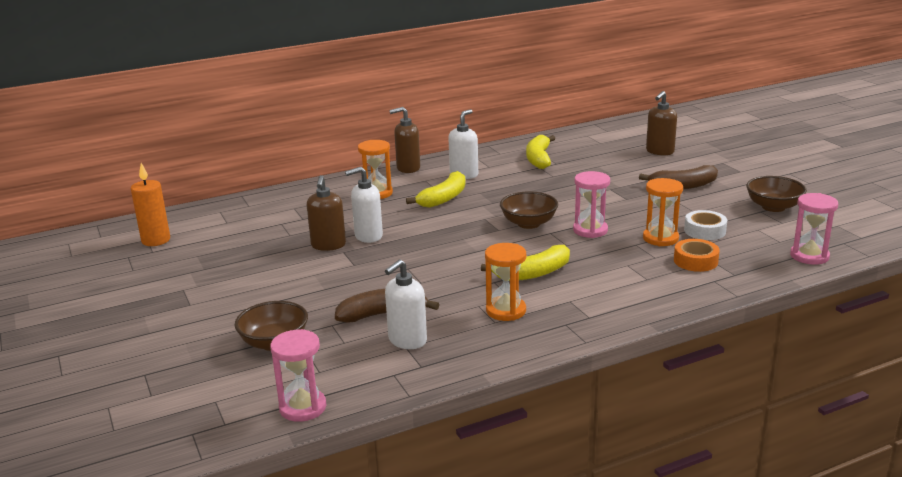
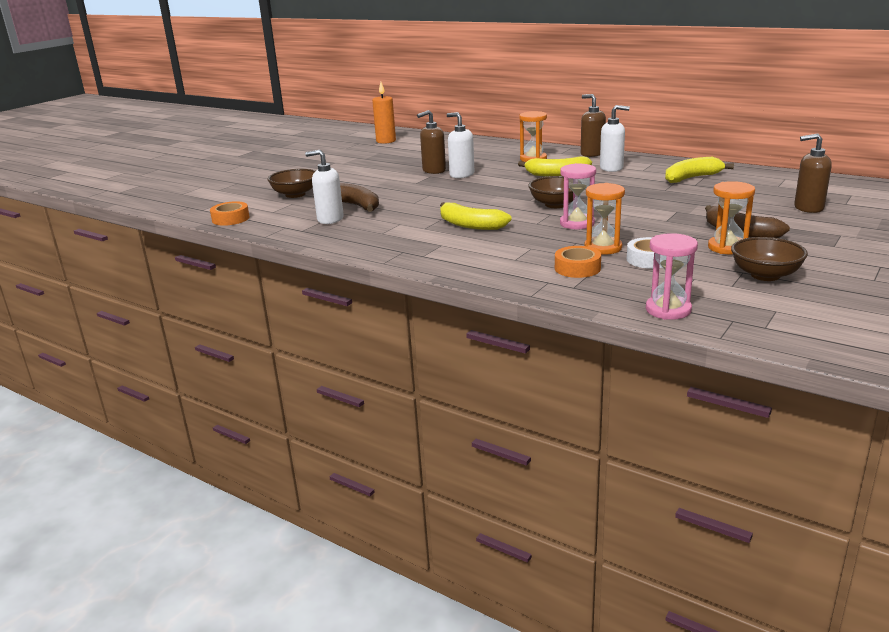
camera: 60 degrees right, 0 degrees up
(303, 407) = (230, 219): pink hourglass -> orange tape
(506, 311) = (401, 232): orange hourglass -> orange hourglass (727, 247)

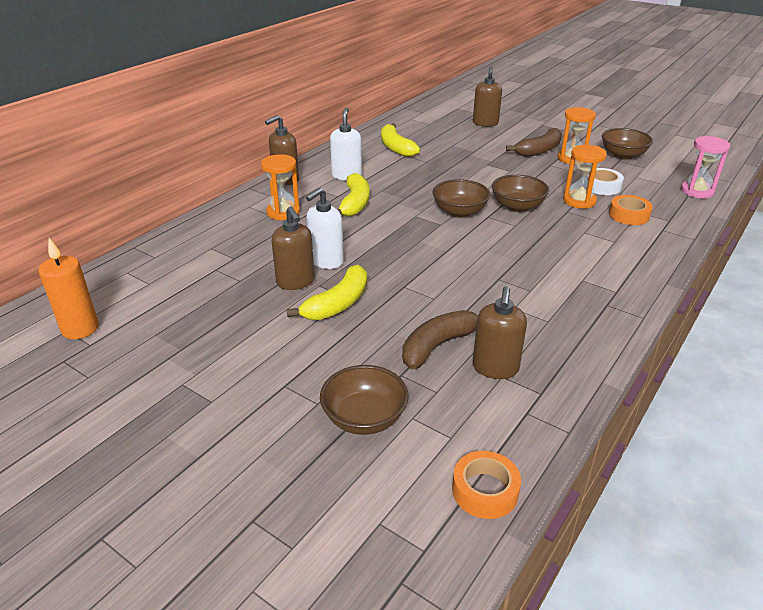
camera: 90 degrees left, 10 degrees up
(330, 219) = (495, 368): white soap dispenser -> brown soap dispenser
(470, 225) = (521, 261): yellow banana -> yellow banana (338, 303)
(577, 223) = (517, 206): pink hourglass -> brown bowl

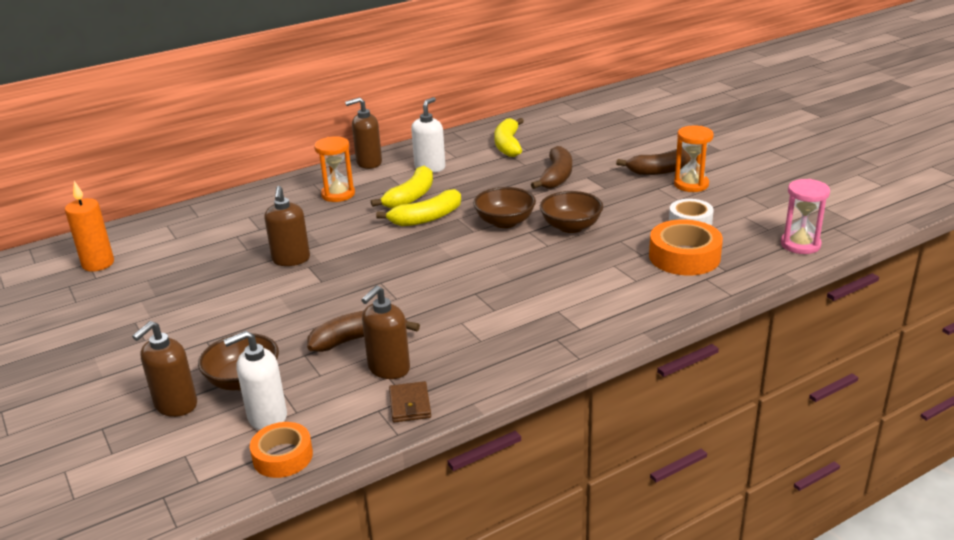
camera: 25 degrees right, 5 degrees down
(326, 261) = (333, 246): white soap dispenser -> white soap dispenser (267, 417)
(338, 303) = (309, 285): yellow banana -> yellow banana (427, 218)
(462, 167) = (556, 176): none -> brown banana
(485, 123) = (634, 131): brown soap dispenser -> brown soap dispenser (175, 405)
(550, 399) = (410, 404): none -> brown wallet
(579, 201) = (645, 232): orange hourglass -> none
(623, 155) = (758, 190): brown bowl -> none
(629, 215) = (684, 257): orange tape -> orange tape, size x1.54

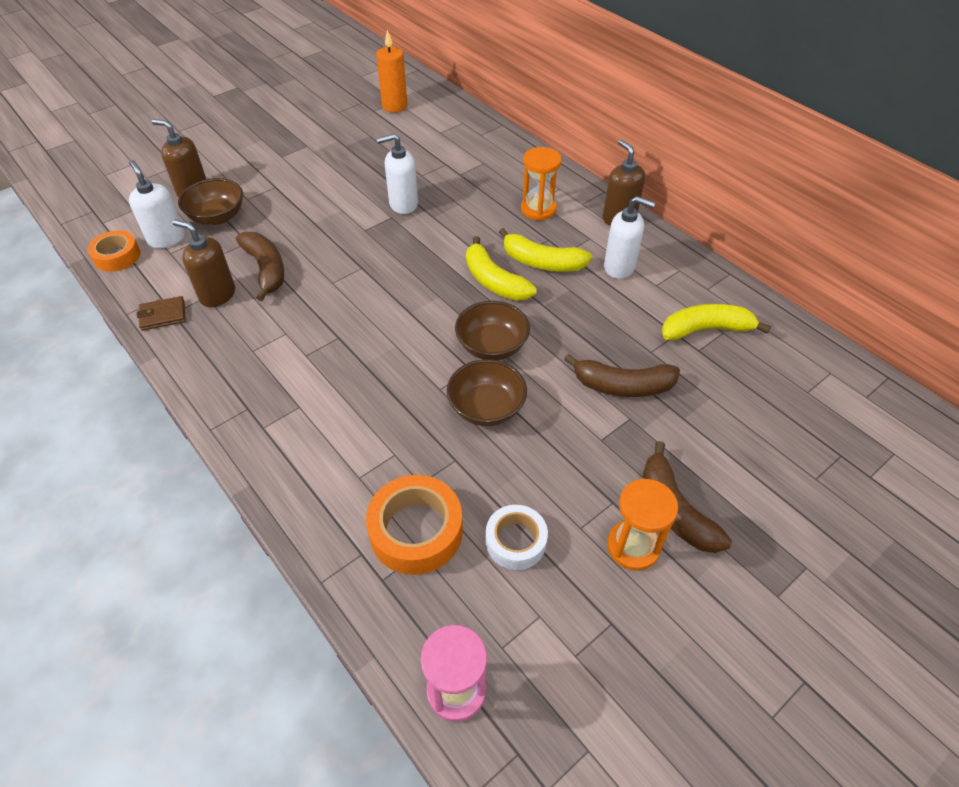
camera: 80 degrees right, 20 degrees up
(291, 259) = (403, 204): brown soap dispenser -> white soap dispenser

